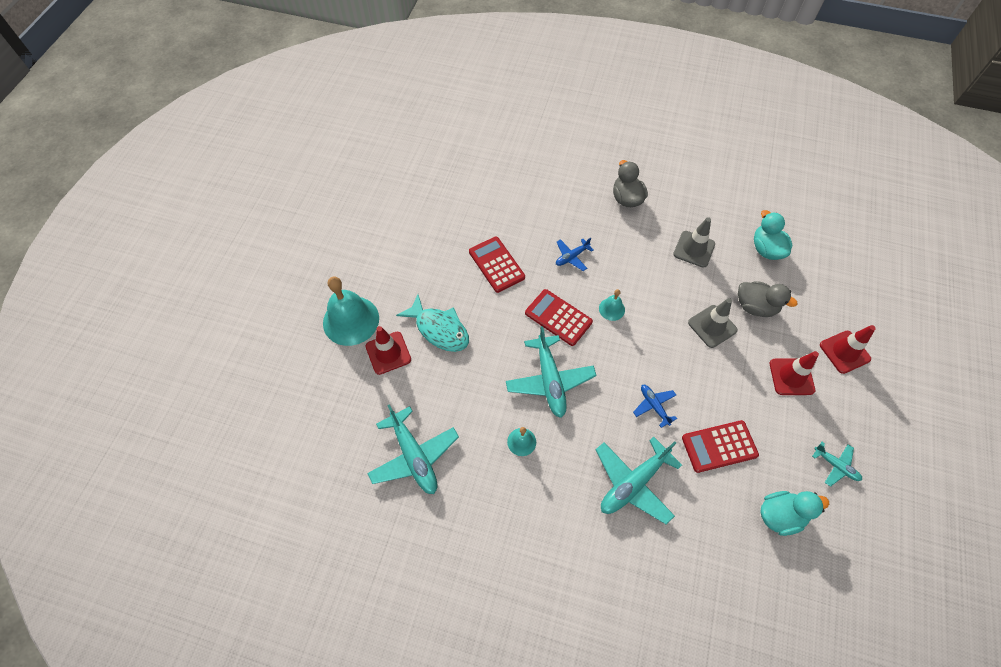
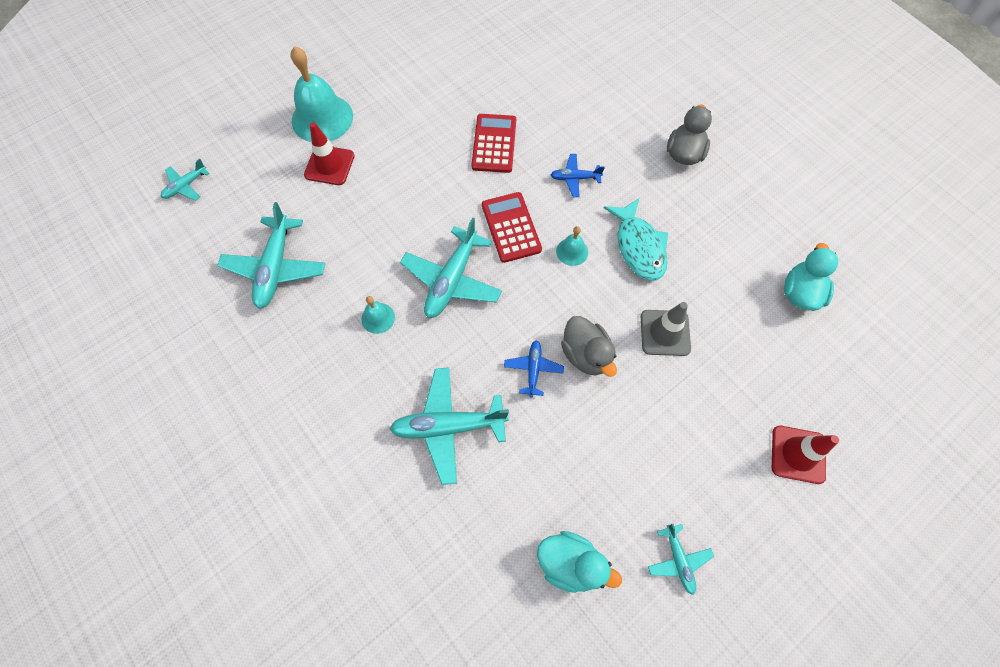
camera: 35 degrees right, 5 degrees up
(284, 440) = (186, 186): none -> turquoise plane
(439, 329) = (391, 171): turquoise fish -> turquoise fish (638, 246)
(694, 249) = (714, 245): grey traffic cone -> none
(719, 446) = (566, 452): red calculator -> none
(755, 307) = (732, 343): grey duck -> grey duck (586, 355)
(791, 377) = (710, 438): red traffic cone -> none

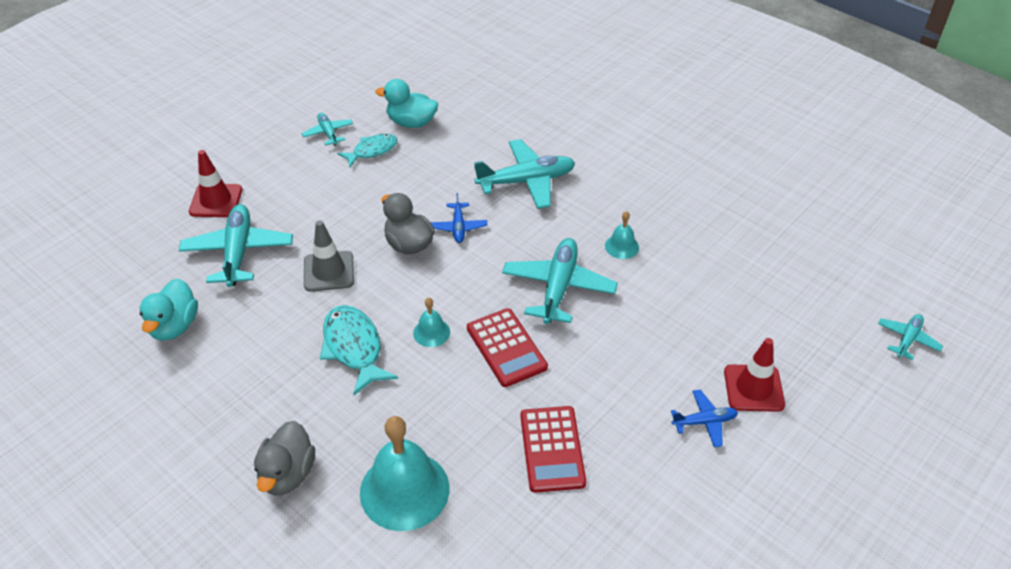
camera: 170 degrees right, 20 degrees down
(275, 268) = (748, 274): turquoise plane -> turquoise plane (238, 252)
(322, 118) = (800, 451): turquoise bell -> turquoise bell (404, 490)
(575, 178) = (436, 417): blue plane -> blue plane (704, 422)
(622, 513) = (372, 151): none -> turquoise fish

